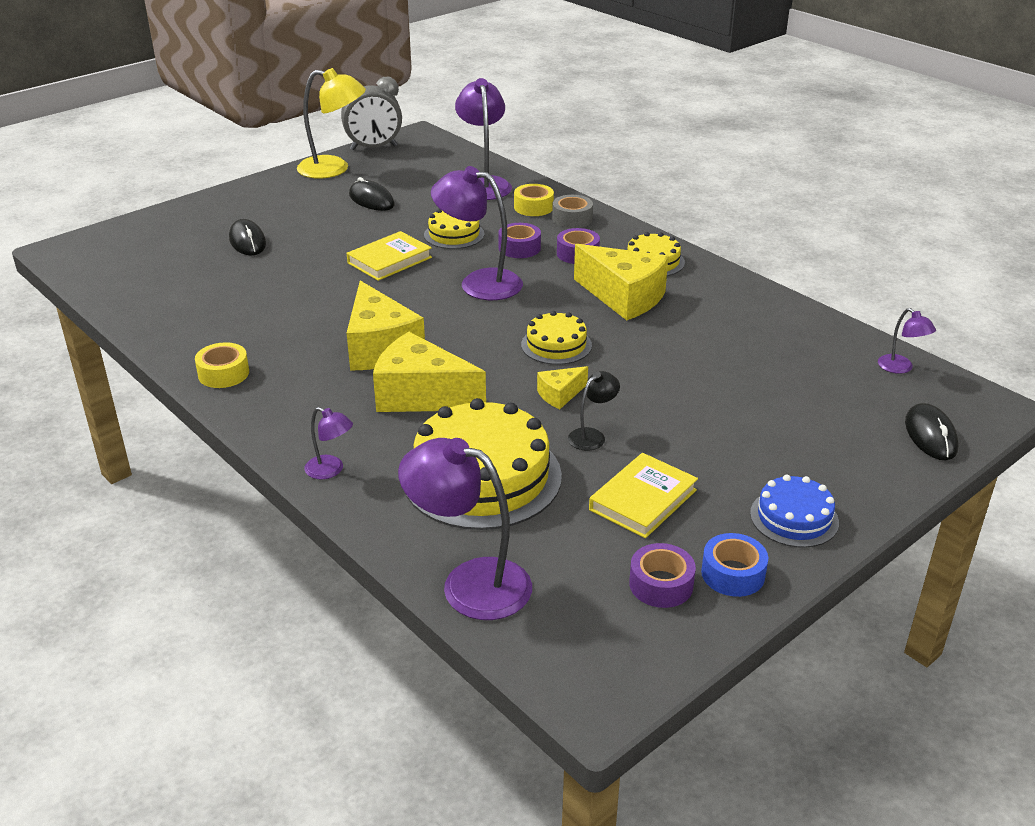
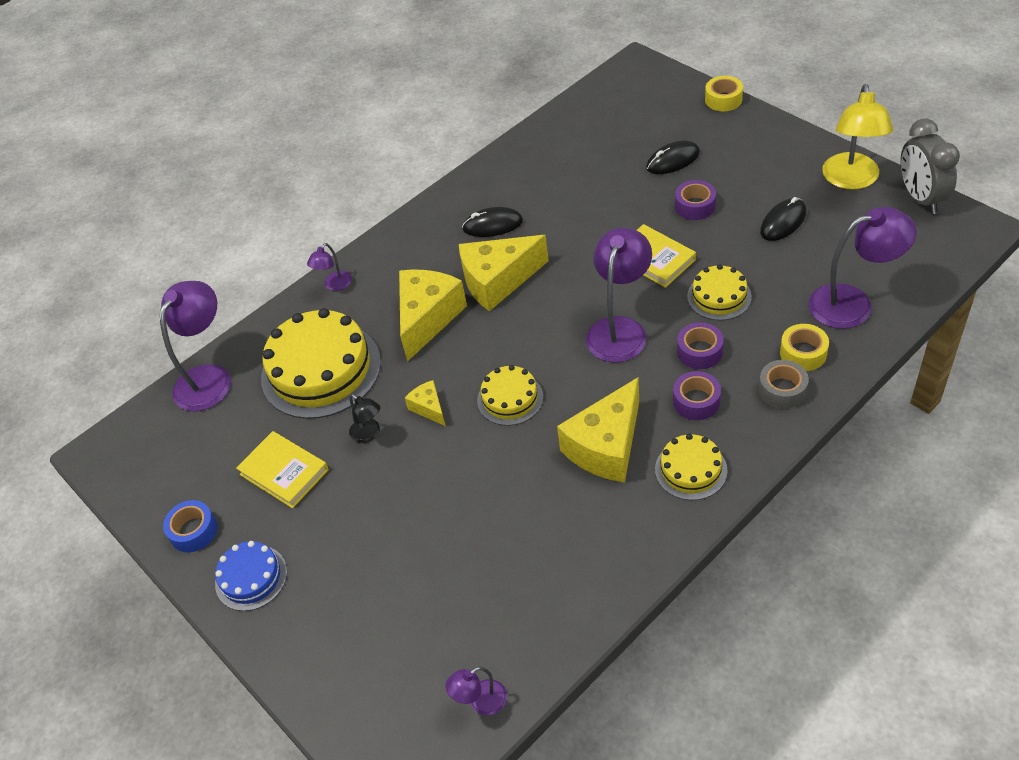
camera: 95 degrees right, 15 degrees up
(223, 373) = (457, 202): yellow tape -> yellow tape (723, 99)
(661, 584) = (190, 485): purple tape -> purple tape (695, 206)
(930, 435) = (358, 710): black mouse -> black mouse (493, 225)

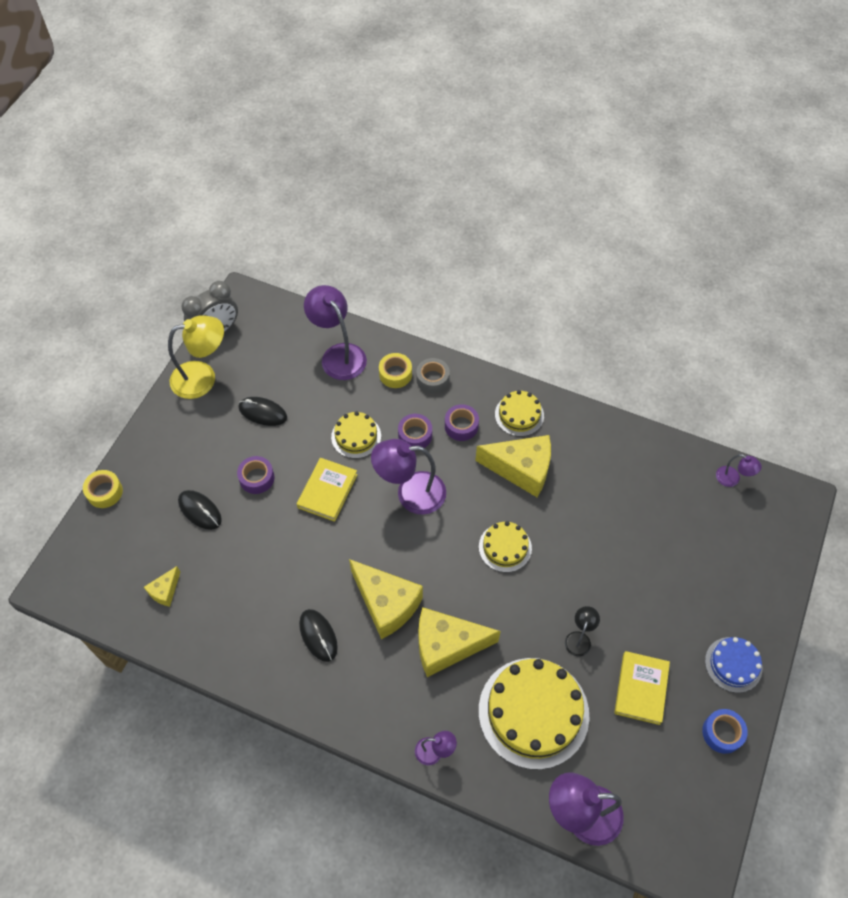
camera: 120 degrees left, 10 degrees up
(429, 408) = (537, 603): yellow cheese -> yellow cheese (165, 591)

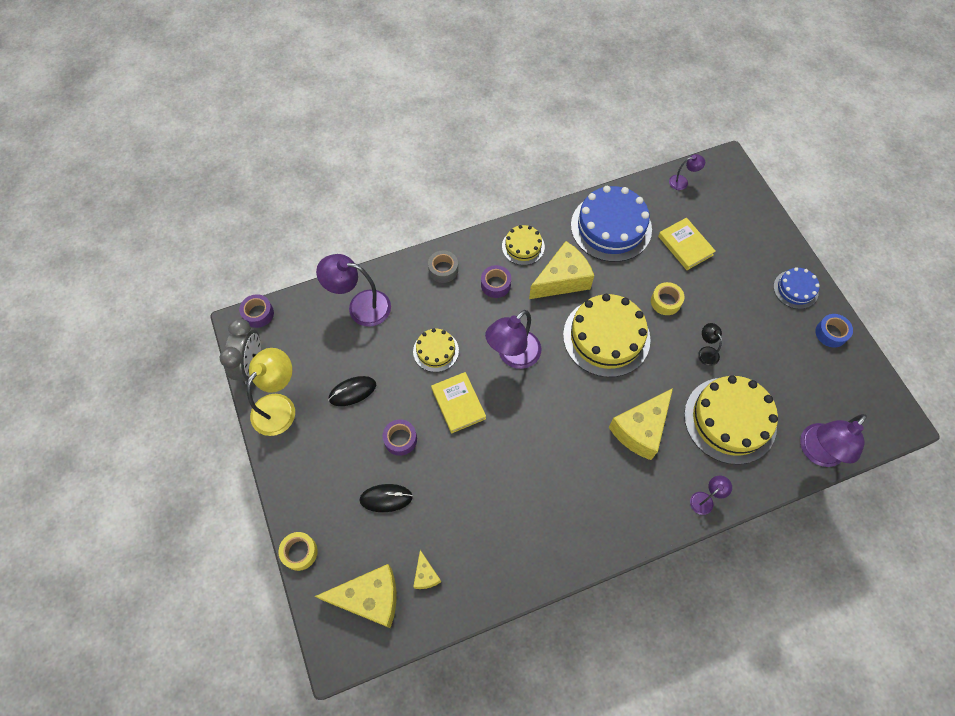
camera: 45 degrees left, 5 degrees up
(318, 636) = (559, 501): black mouse -> none
(386, 604) = (577, 439): yellow cheese -> yellow cheese (370, 598)
(395, 374) = (415, 287): yellow tape -> yellow tape (665, 301)
(415, 435) = (473, 316): purple tape -> purple tape (258, 314)
(505, 547) = (606, 337): yellow cake -> yellow cake, size x1.91
(616, 462) = (611, 227): none -> blue cake
(641, 689) = (767, 349): yellow book -> yellow book (685, 246)

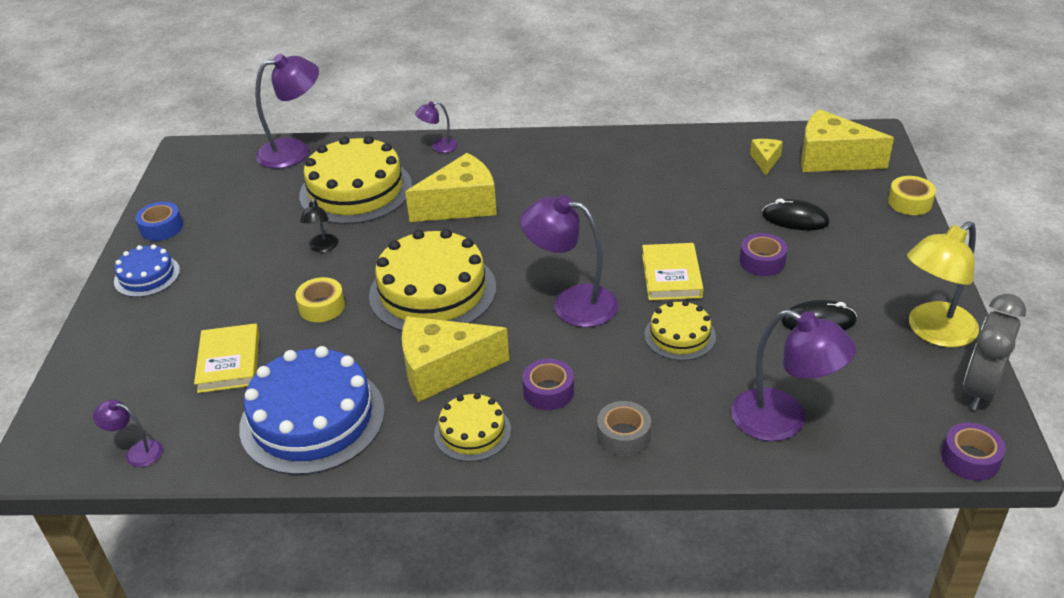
camera: 155 degrees left, 25 degrees down
(513, 356) = (572, 303): purple lamp -> purple lamp turned 135 degrees counterclockwise

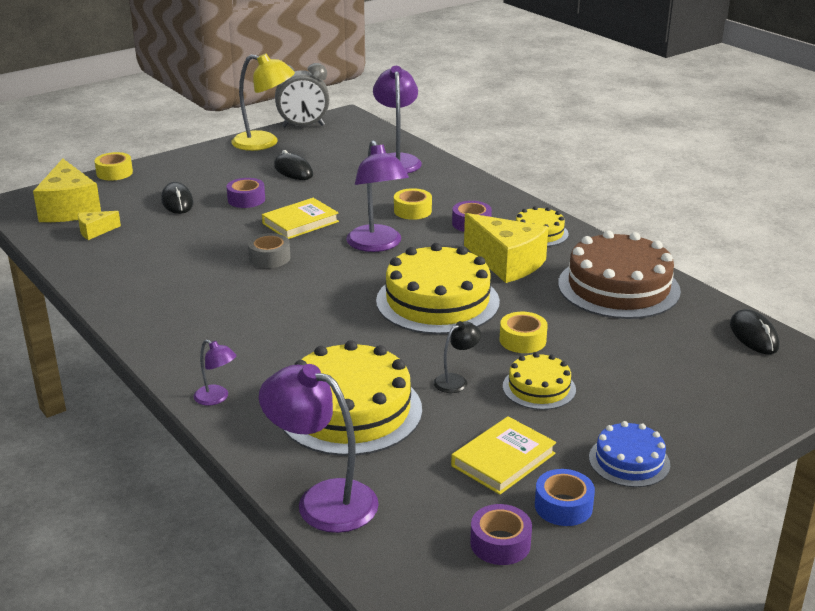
camera: 130 degrees left, 10 degrees down
(137, 452) = (753, 336): purple lamp -> black mouse
(229, 362) = (634, 348): yellow book -> yellow book (503, 460)
(312, 419) = (618, 287): blue cake -> brown cake
(461, 205) = (308, 339): yellow cheese -> none
(623, 363) = (412, 211): none -> yellow tape
(623, 435) = (471, 193): grey tape -> grey tape (269, 258)
(680, 335) = (362, 203): yellow cake -> yellow cake (539, 388)
(970, 459) = (361, 120): purple tape -> purple tape (500, 543)

